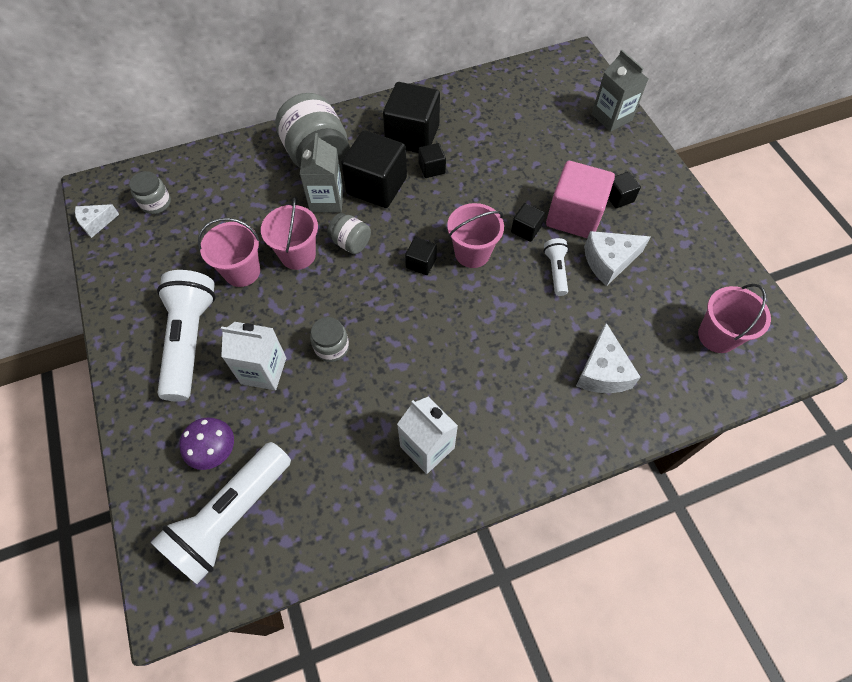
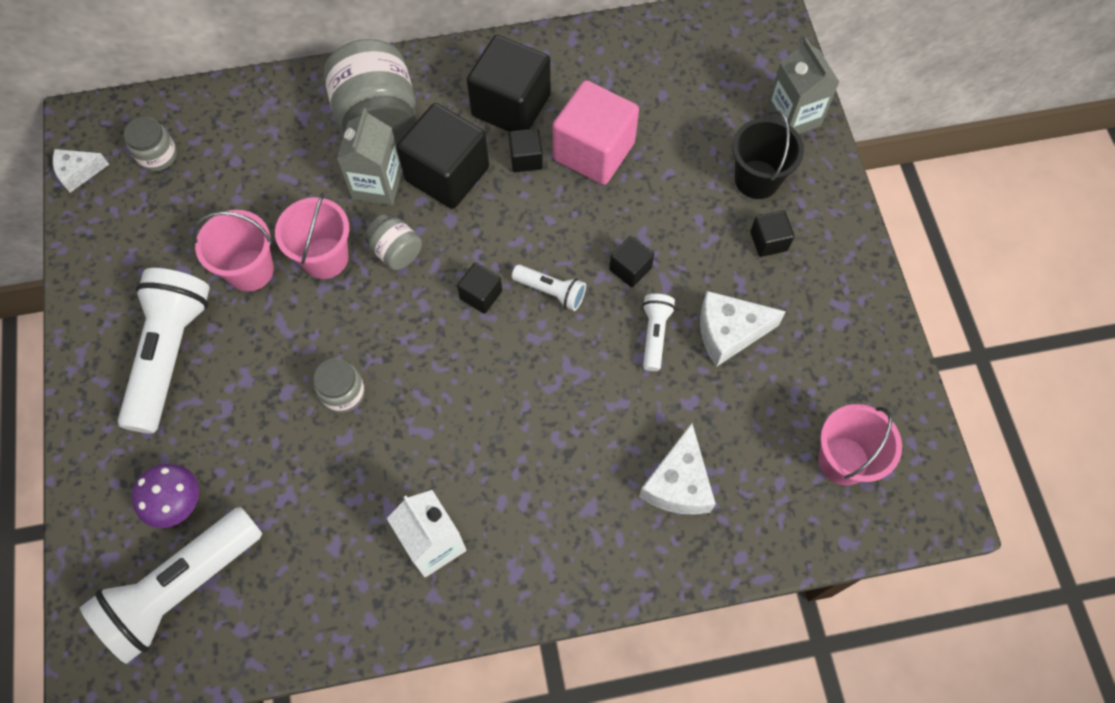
camera: 10 degrees right, 5 degrees up
(263, 370) = (253, 409): white carton -> none
(472, 253) = (551, 291): pink bucket -> white flashlight
(574, 216) = (700, 259): pink cube -> pink cube (594, 151)
(598, 159) = (757, 179): none -> black bucket

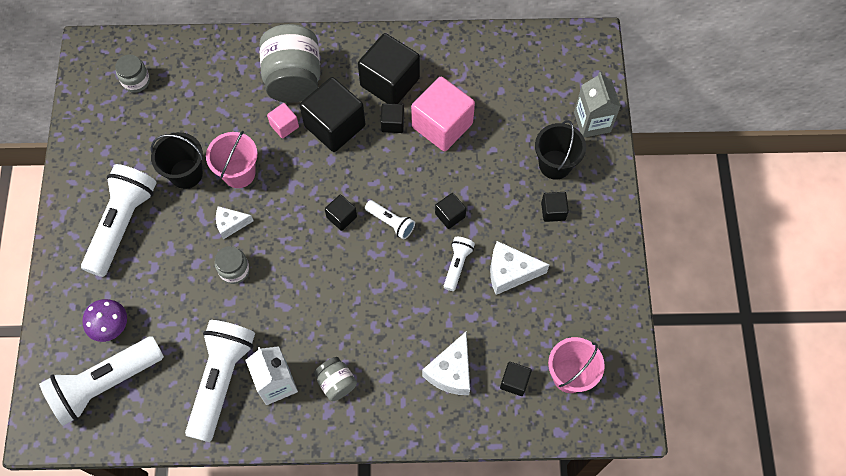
camera: 10 degrees right, 0 degrees up
(79, 172) = (80, 85): white cheese -> white cheese (231, 224)
(250, 270) = (186, 173): pink bucket -> black bucket
(352, 553) = (221, 380): none -> white flashlight
(377, 184) = (284, 126): grey carton -> pink cube
(396, 251) = (288, 176): grey jar -> grey jar (336, 383)
(769, 482) = (514, 382): none -> black cube

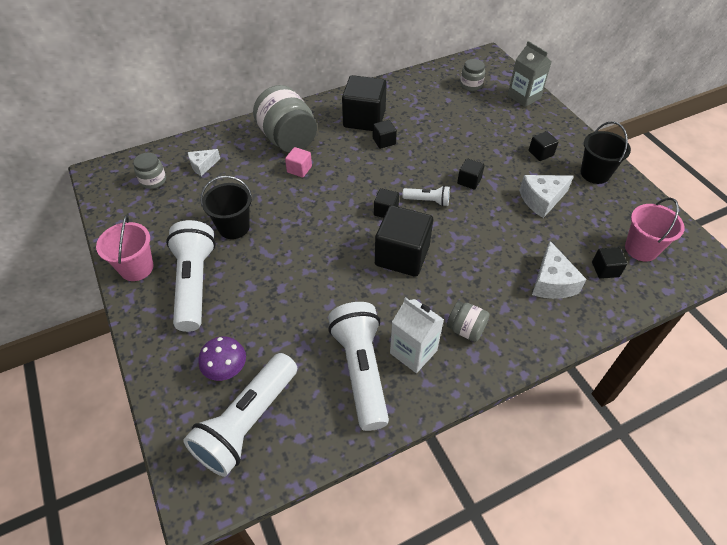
camera: 25 degrees left, 15 degrees down
(231, 224) = (295, 248): white cheese -> white cheese (203, 166)
(234, 270) = (319, 280): grey jar -> grey jar (471, 85)
(239, 173) = (280, 211): pink bucket -> pink bucket (136, 268)
(335, 126) = (340, 157): black cube -> black cube (402, 255)
(442, 125) = (421, 131): pink cube -> none
(457, 265) = (499, 209): white flashlight -> none
(555, 164) = (519, 127): black bucket -> black bucket (595, 173)

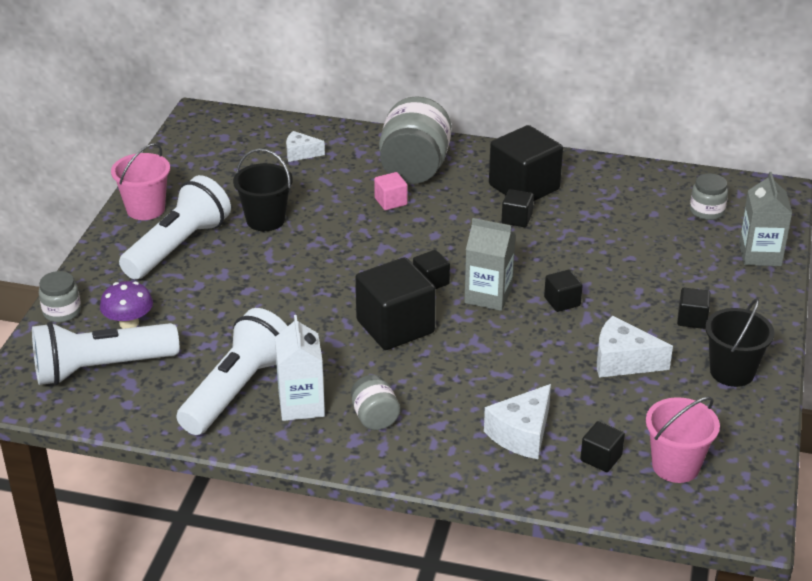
camera: 40 degrees right, 15 degrees down
(153, 180) = (240, 144): grey jar -> grey jar (62, 312)
(427, 201) = (488, 296): white flashlight -> grey carton

